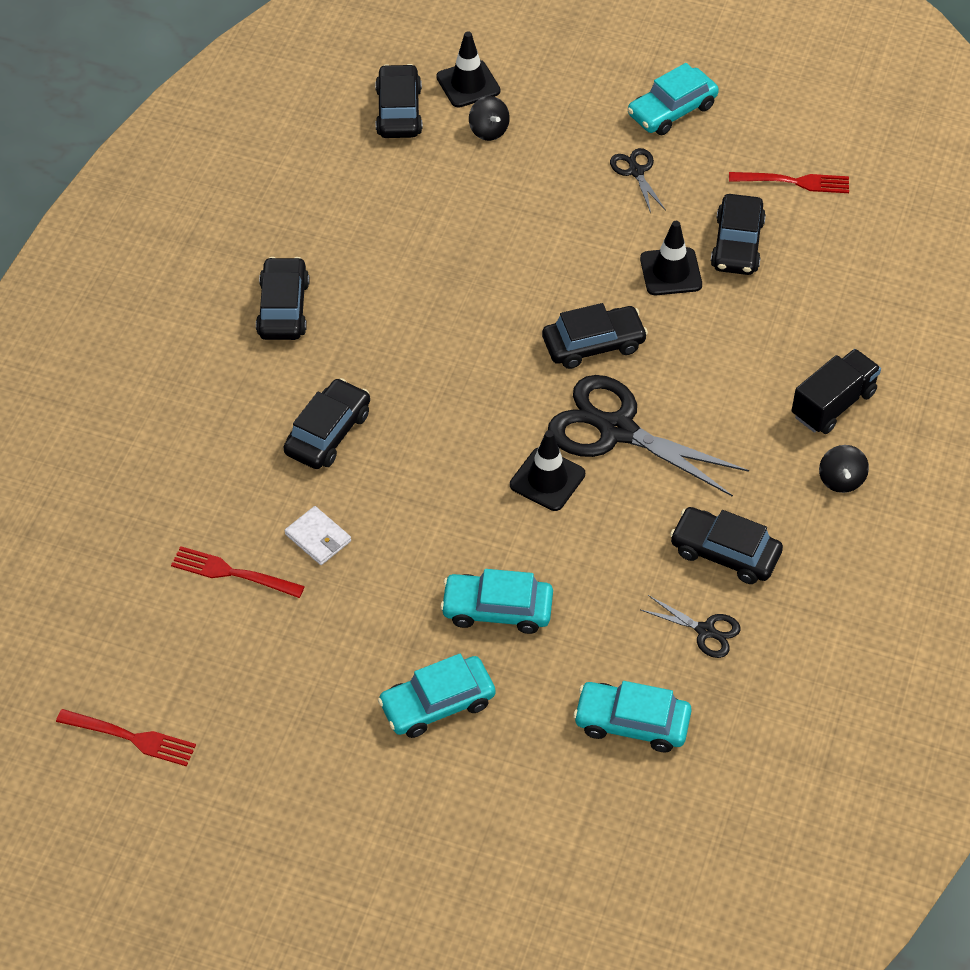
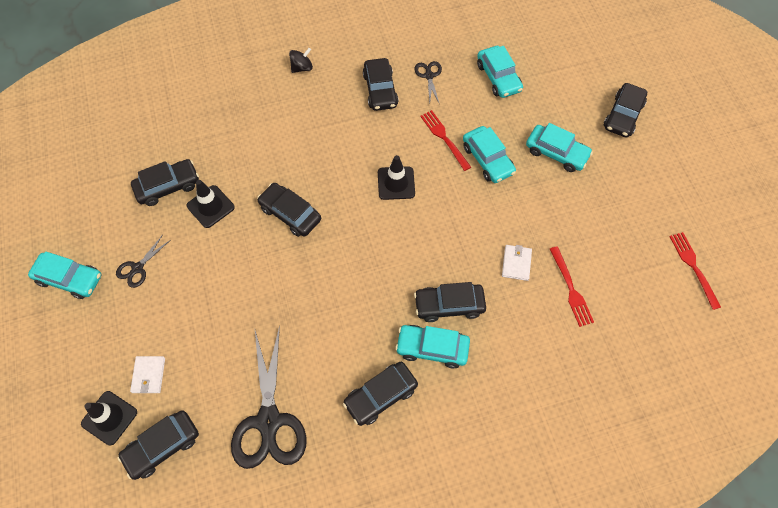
camera: 125 degrees left, 10 degrees up
(292, 385) = (432, 348): none -> turquoise car
(426, 846) = (623, 115): none -> black car
(488, 130) = (148, 375): black spinning top -> white wallet
(617, 430) = (341, 171): black scissors -> black scissors (269, 421)
(794, 182) = (99, 184): red fork -> red fork (444, 138)
(833, 404) = (256, 92): black truck -> none

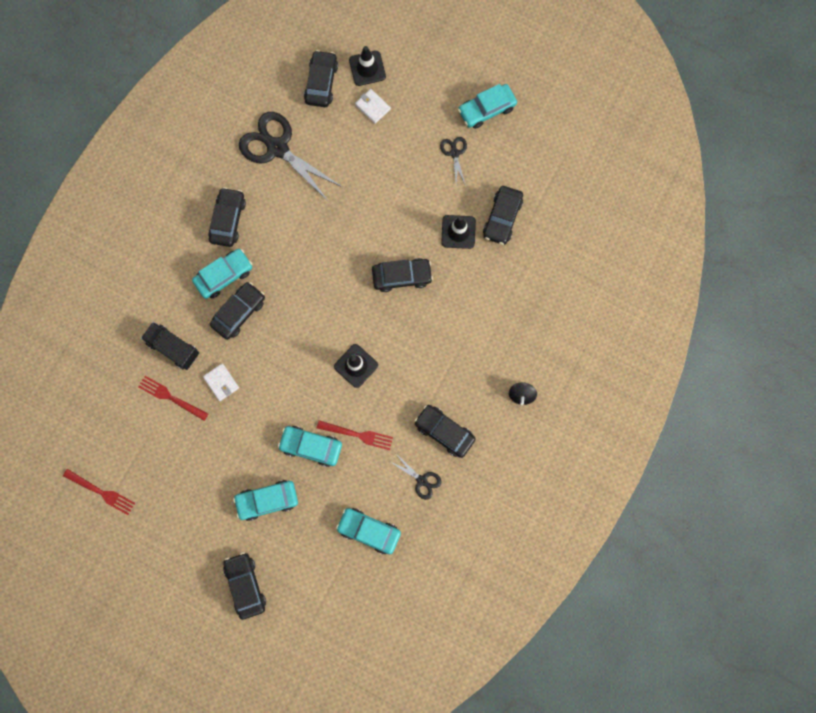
camera: 135 degrees right, 15 degrees up
(534, 327) = (173, 348): none -> black truck

